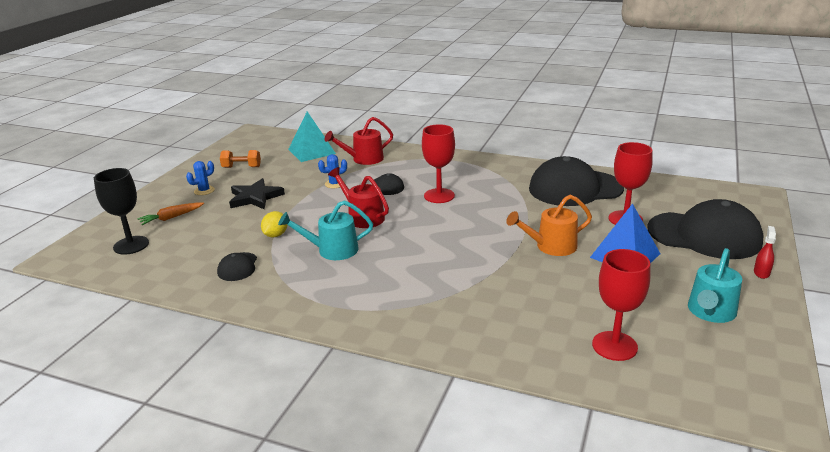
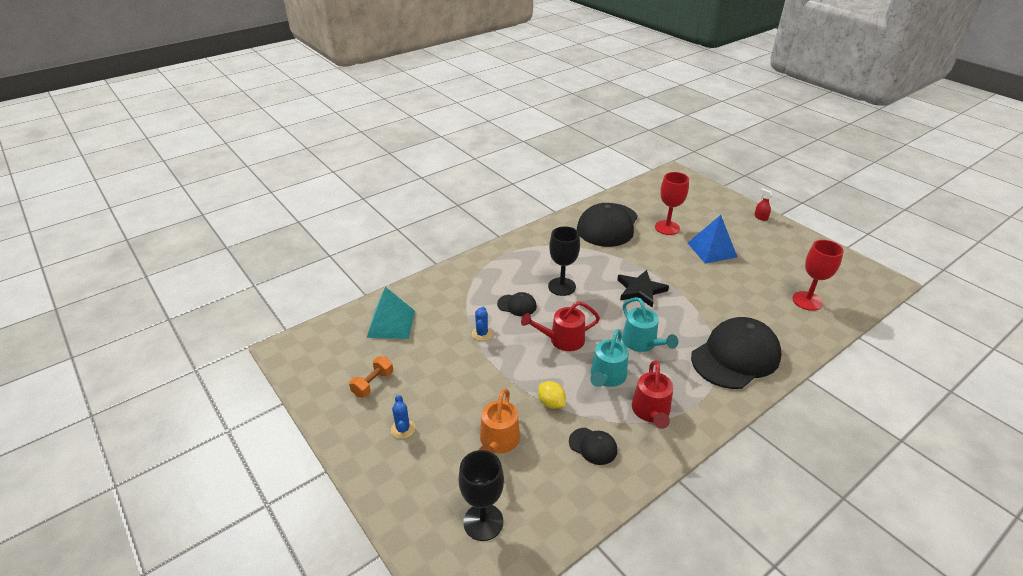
camera: 60 degrees left, 10 degrees up
(171, 218) = (445, 472): orange carrot -> none
(255, 197) = (458, 394): black star -> black star (640, 290)
(363, 159) = (447, 299): red watering can -> red watering can (651, 412)
(439, 196) = (562, 286): red goblet -> black goblet
(551, 246) = (680, 271): orange watering can -> orange watering can (498, 442)
(704, 235) = (708, 212): black cap -> black cap (735, 356)
(710, 312) = (790, 253): turquoise watering can -> turquoise watering can (642, 343)

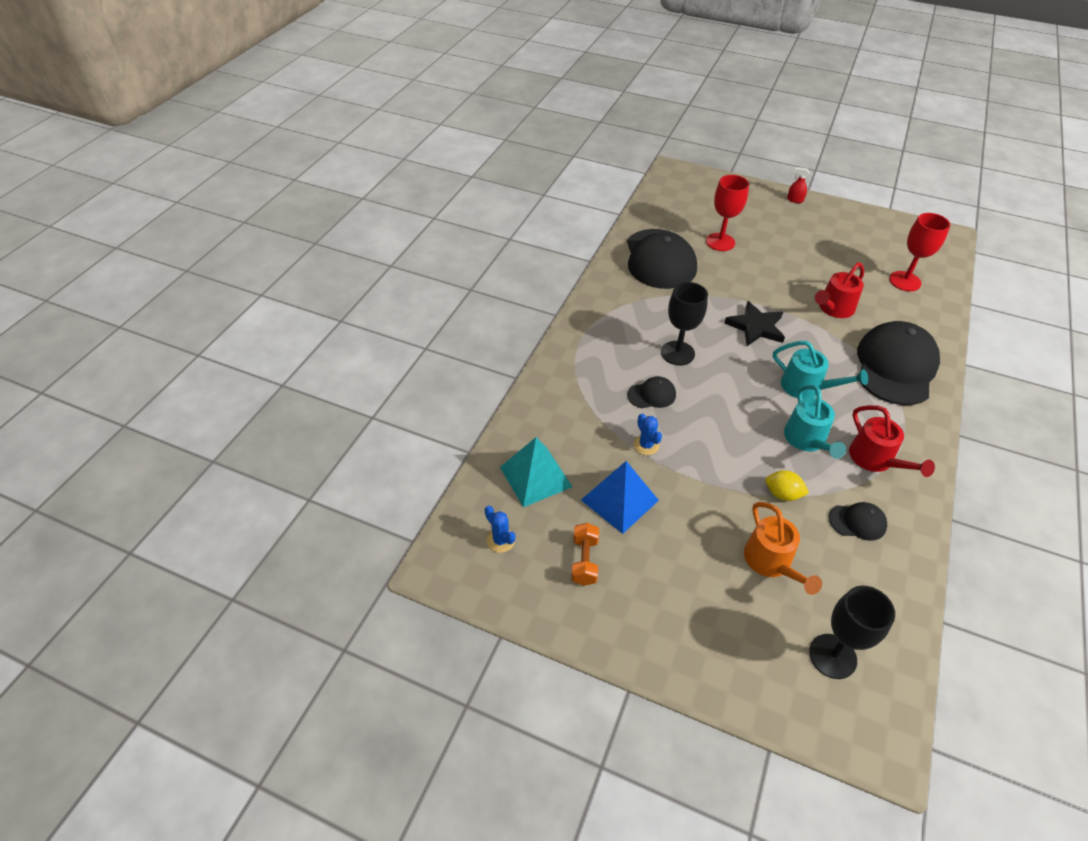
camera: 30 degrees left, 10 degrees up
(403, 429) = (666, 598): blue cactus -> blue cactus (500, 540)
(562, 340) = (731, 416): red watering can -> red watering can (833, 309)
(712, 250) = (782, 254): blue pyramid -> blue pyramid (619, 500)

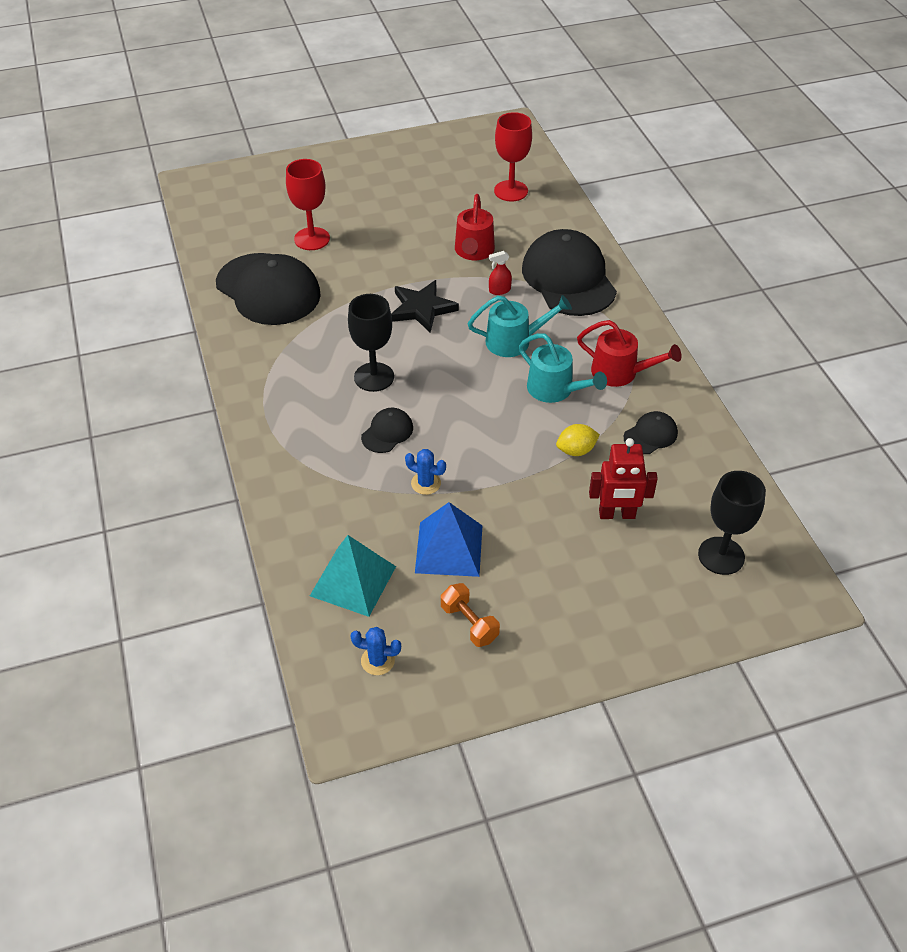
camera: 40 degrees left, 0 degrees up
(771, 562) = (617, 514): orange watering can -> red robot
(794, 200) = (344, 156): red spray bottle -> red spray bottle (499, 290)

